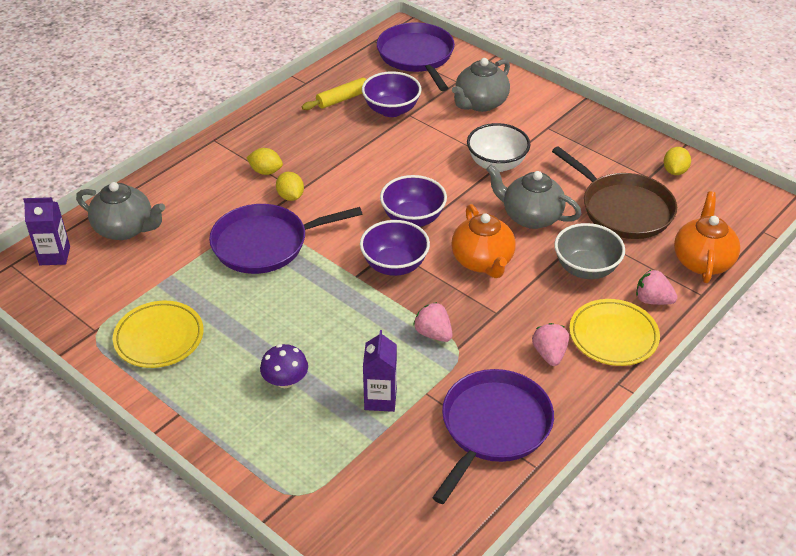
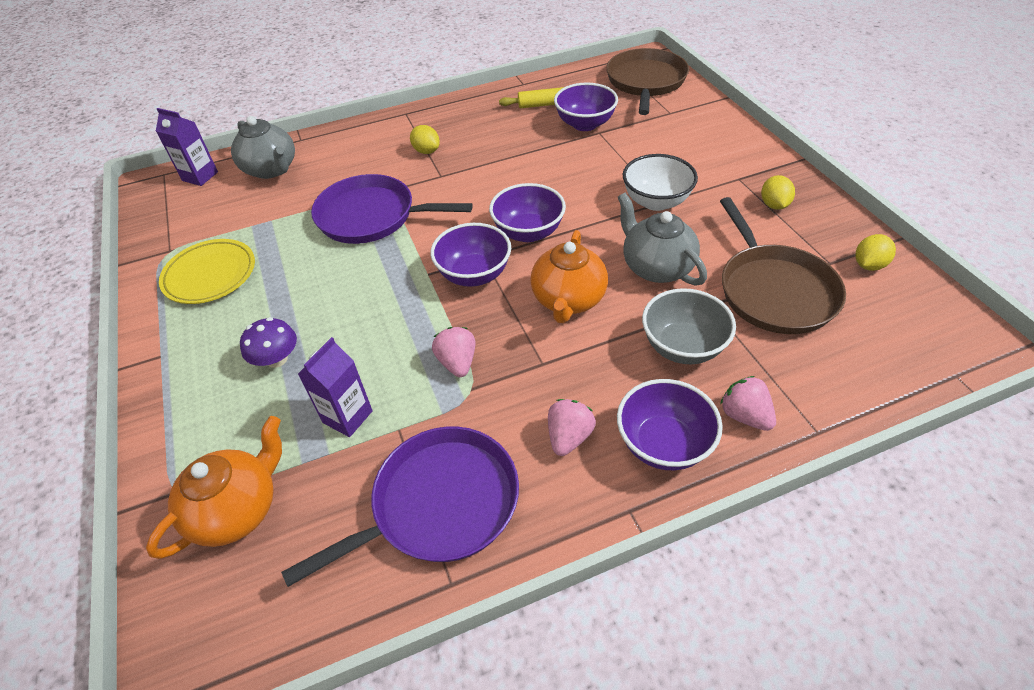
camera: 30 degrees right, 5 degrees up
(290, 196) = (429, 179): yellow lemon -> yellow lemon (774, 205)
(417, 56) = (646, 82): purple pan -> brown pan
(480, 103) = (680, 138): grey teapot -> none
(613, 336) = (663, 444): yellow plate -> purple bowl
(702, 261) = (844, 387): orange teapot -> orange teapot (237, 509)

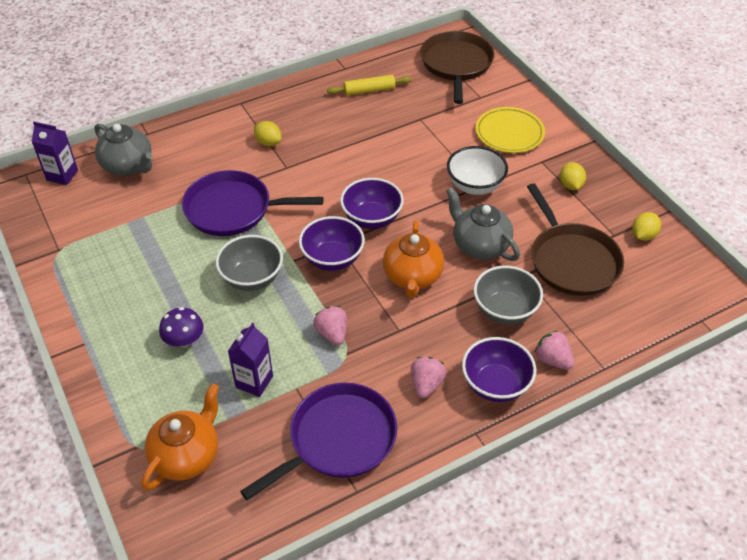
camera: 10 degrees left, 0 degrees up
(210, 275) = (104, 271): yellow plate -> yellow plate (509, 133)
(375, 292) = (252, 278): none -> grey bowl
(585, 124) = (406, 111): purple bowl -> none

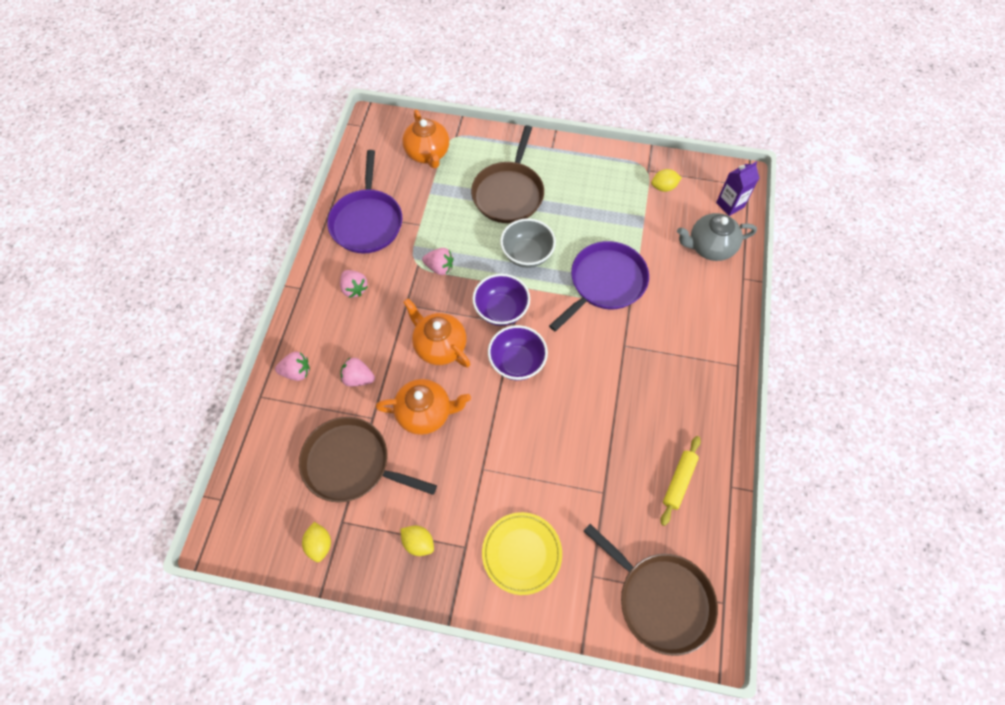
camera: 130 degrees right, 15 degrees up
(184, 340) = (509, 193): purple mushroom -> brown pan
(254, 381) = (444, 208): purple carton -> none
(268, 142) = (665, 352): yellow lemon -> yellow lemon (663, 187)
(475, 186) = (486, 465): white bowl -> none
(479, 245) = (425, 413): grey teapot -> orange teapot
(495, 384) = (316, 324): purple bowl -> none
(504, 310) = (358, 378): grey bowl -> pink strawberry

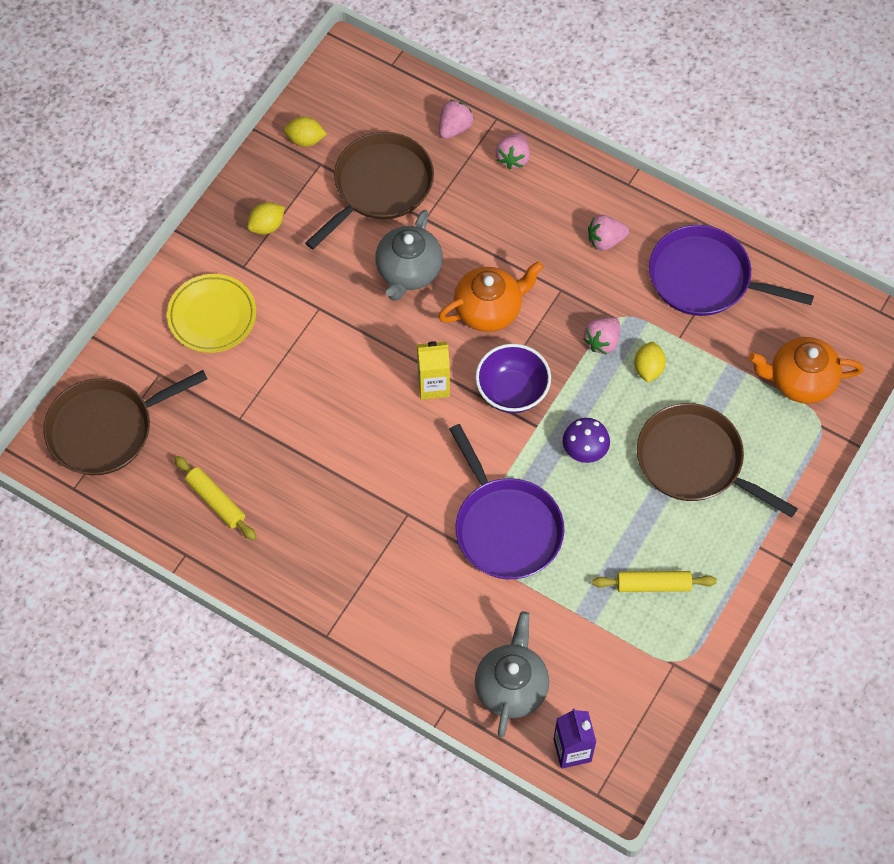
camera: 110 degrees right, 0 degrees up
(358, 378) = (480, 216): pink strawberry -> pink strawberry (454, 128)
(425, 413) = (408, 271): orange teapot -> grey teapot
(517, 362) = (433, 385): purple bowl -> yellow carton
(527, 254) = (585, 449): grey bowl -> purple mushroom
(603, 193) = (653, 585): none -> yellow rolling pin
(663, 187) = (635, 671): yellow lemon -> yellow lemon (648, 369)

